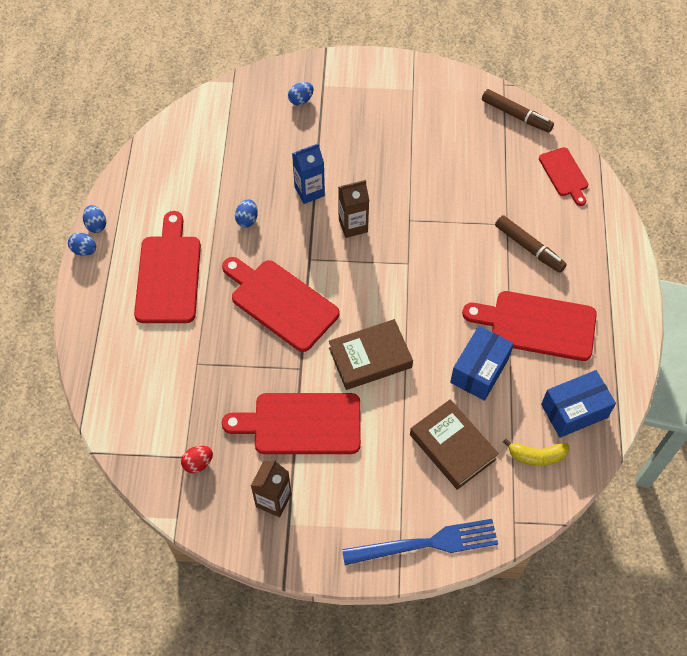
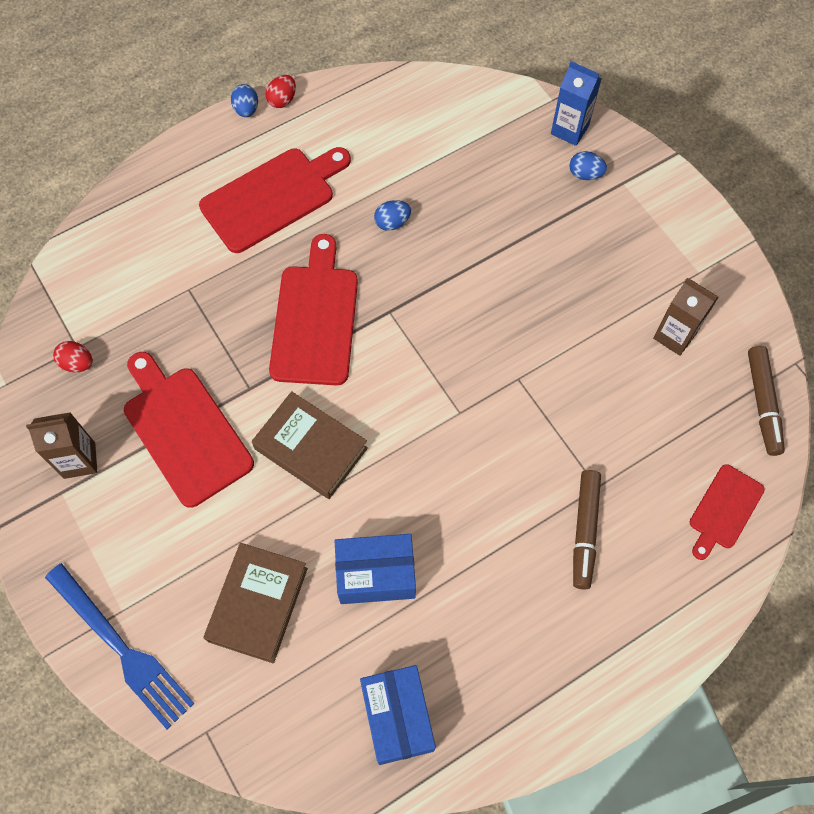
camera: 55 degrees right, 5 degrees up
(96, 225) = (282, 100): blue egg -> red egg
(309, 191) = (474, 257): blue carton -> blue carton (569, 130)
(353, 225) = (465, 326): brown carton -> brown carton (674, 336)
(536, 456) = (308, 708): yellow banana -> none
(537, 325) = (484, 604): red cutting board -> none
(574, 411) = (397, 717): blue box -> blue box turned 45 degrees clockwise

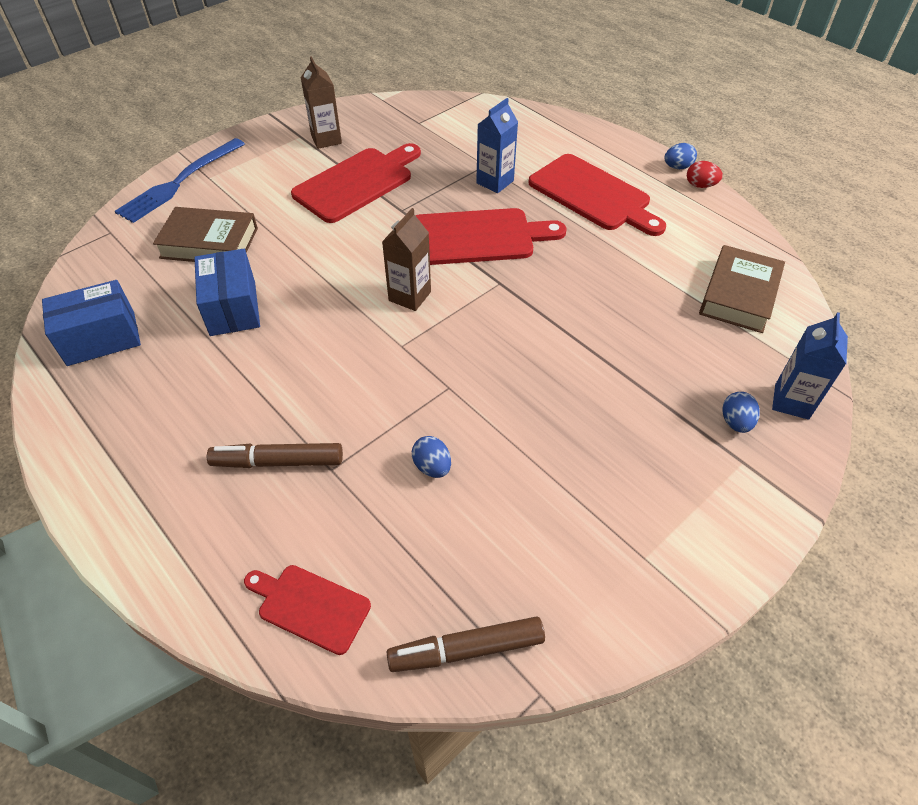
camera: 80 degrees right, 15 degrees down
(77, 363) = (405, 125): red egg -> none
(224, 285) = (495, 182): none -> blue carton
(311, 448) = (350, 252): brown book -> brown book (739, 295)
(392, 223) = (599, 272): blue egg -> blue egg (432, 467)
(674, 336) = (541, 534): brown carton -> brown carton (409, 296)

